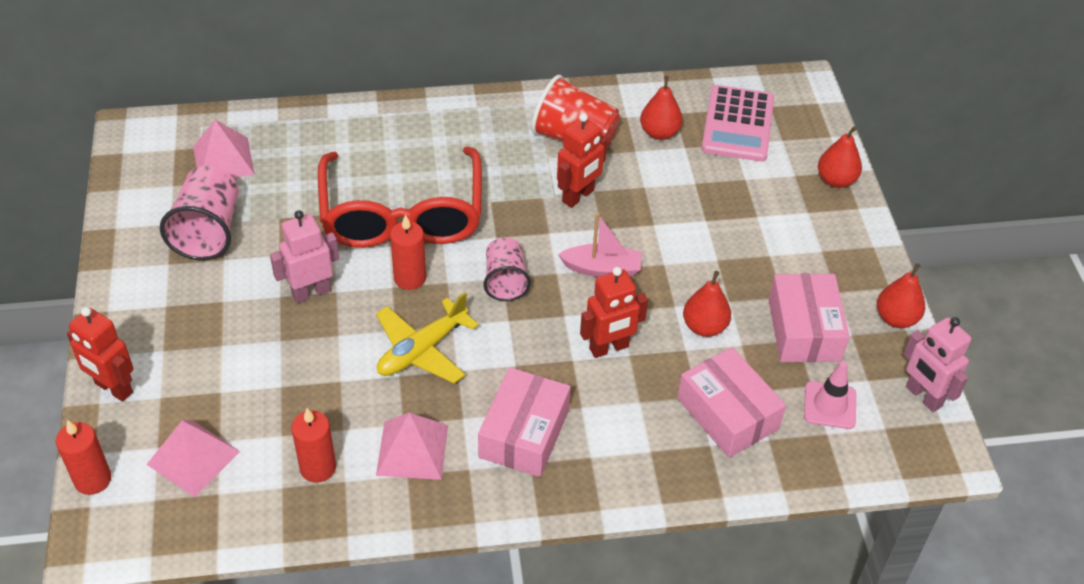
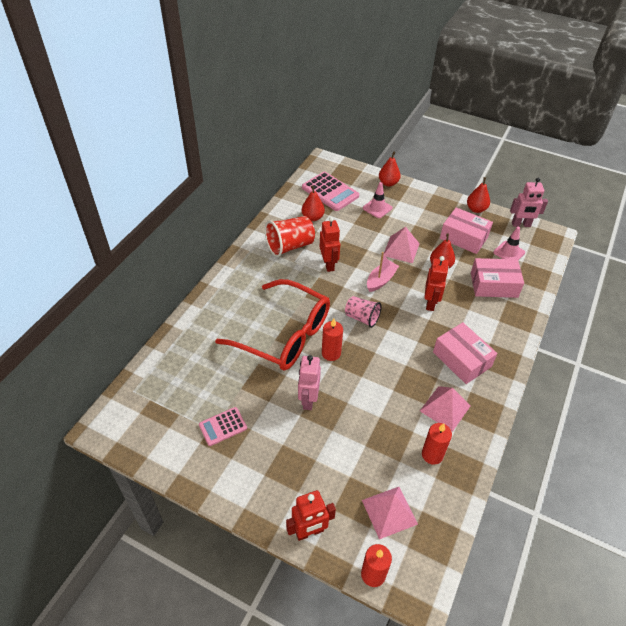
camera: 55 degrees left, 0 degrees up
(208, 231) = (223, 426): pink cup -> pink calculator
(223, 160) = (171, 393): pink pyramid -> pink pyramid (401, 249)
(422, 350) = (383, 372): yellow plane -> none
(760, 194) = (377, 208): none -> pink traffic cone

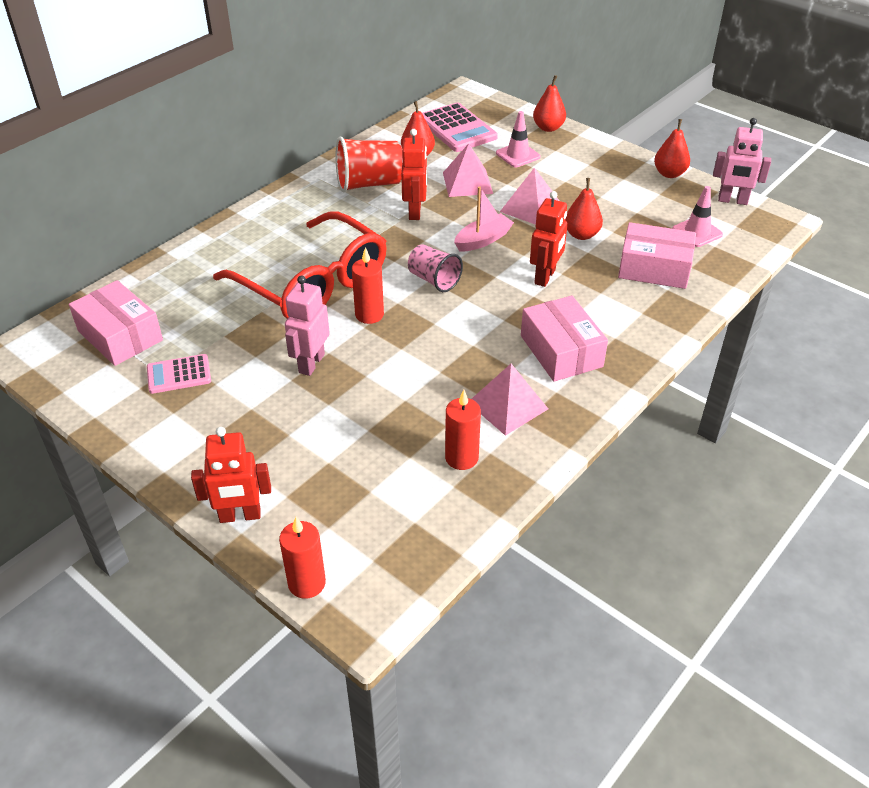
camera: 15 degrees right, 5 degrees down
(389, 512) = (365, 514): pink pyramid -> pink pyramid (467, 183)
(464, 237) = (634, 205): pink box -> pink box (120, 335)

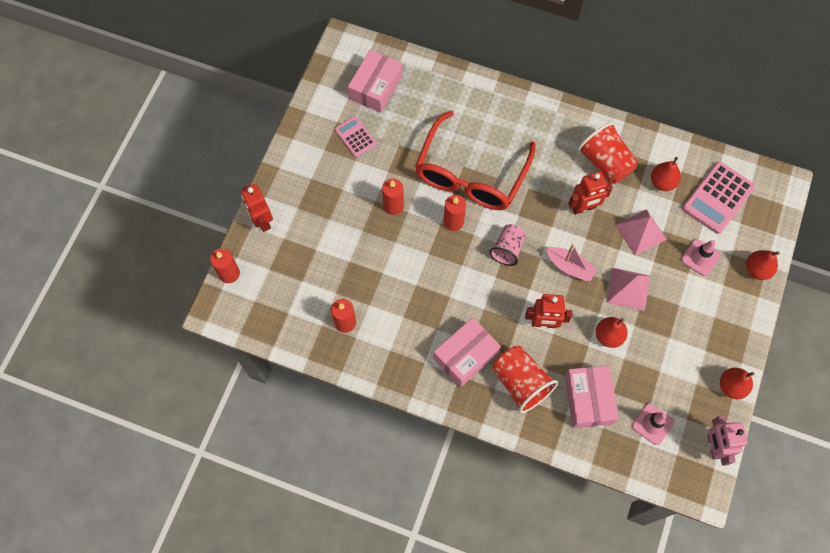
camera: 70 degrees right, 25 degrees up
(311, 363) = (393, 206): pink robot -> red candle
(507, 405) = (400, 336): pink pyramid -> none
(615, 314) = (520, 383): none -> red cup

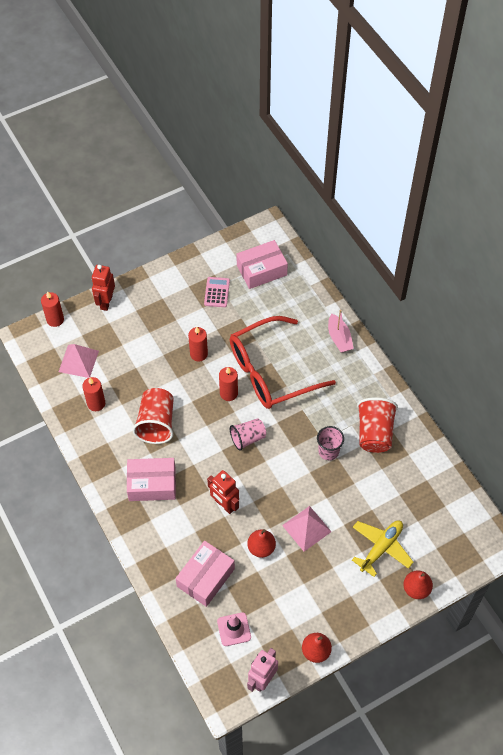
camera: 40 degrees right, 10 degrees down
(520, 383) = (171, 530): red cup -> red cup (156, 423)
(569, 267) = (279, 482): pink boat -> pink boat (339, 338)
(584, 208) = (328, 451): red robot -> pink cup
(640, 232) = (354, 497): pink pyramid -> pink pyramid (78, 361)
(662, 182) = (404, 477): red pear -> none
(700, 257) = (381, 548): pink traffic cone -> yellow plane
(718, 198) = (436, 518): pink calculator -> none

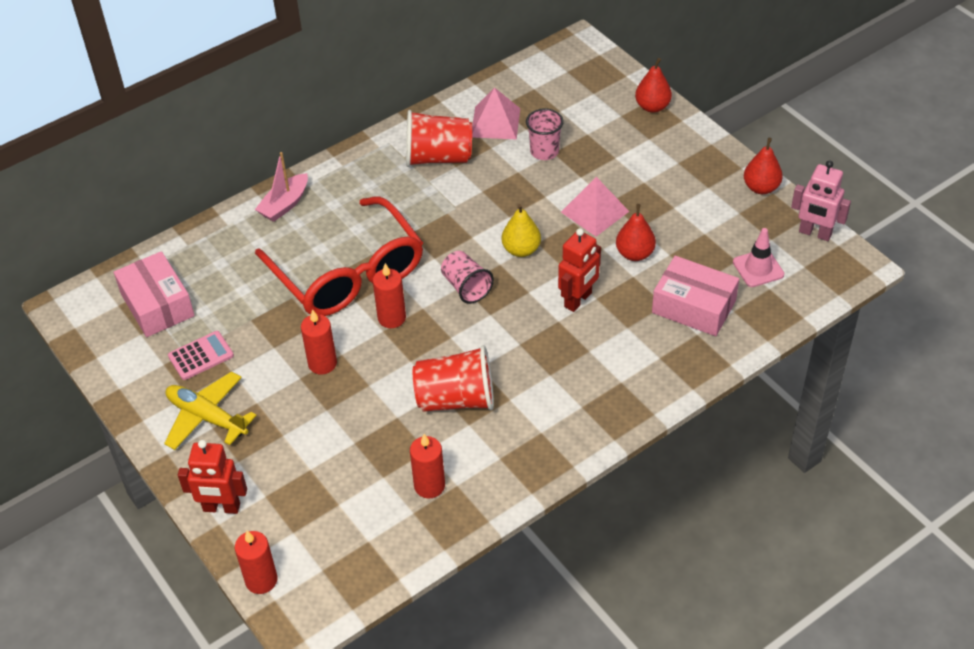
camera: 95 degrees left, 10 degrees down
(78, 361) = (347, 527): pink pyramid -> pink pyramid (495, 122)
(152, 484) = (562, 388): pink box -> none
(217, 292) = (201, 356): pink calculator -> pink calculator turned 150 degrees clockwise
(276, 475) = (521, 250): none -> yellow pear
(328, 451) = (474, 200): pink cup -> pink cup (544, 151)
(339, 338) = (284, 204): pink boat -> pink boat turned 150 degrees clockwise
(381, 548) = (605, 140): yellow plane -> yellow plane (207, 417)

